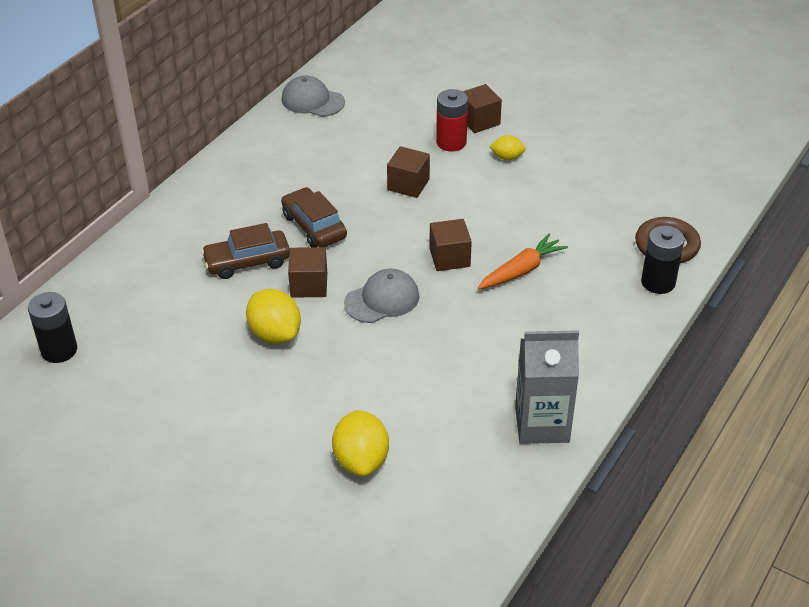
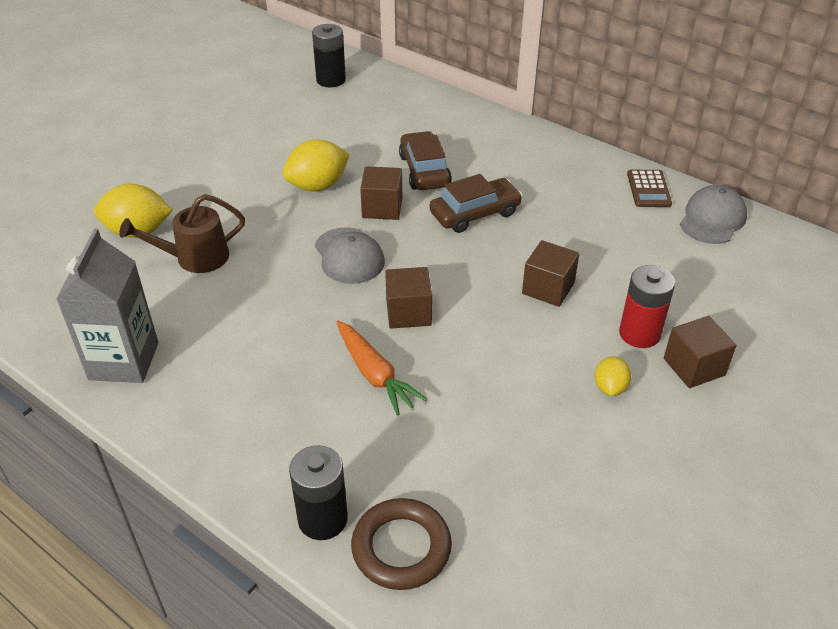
camera: 95 degrees right, 0 degrees up
(273, 130) = (648, 189): none -> brown calculator
(398, 405) = (195, 258): none -> brown watering can

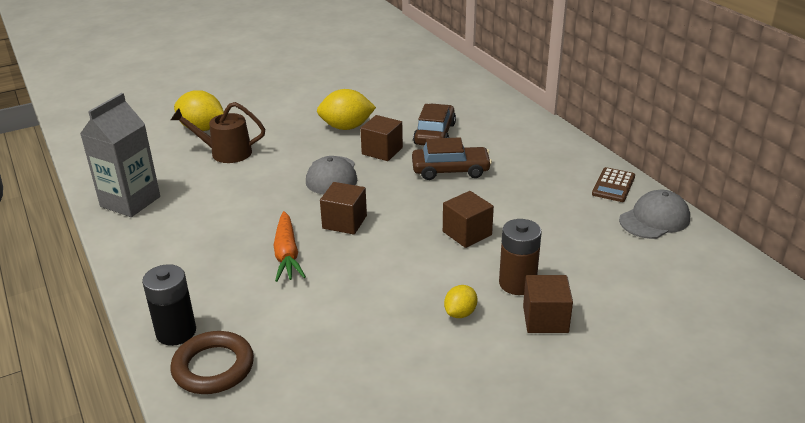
camera: 25 degrees right, 10 degrees down
(331, 80) = (413, 62): black battery -> none
(639, 334) = (517, 283): red battery -> brown battery

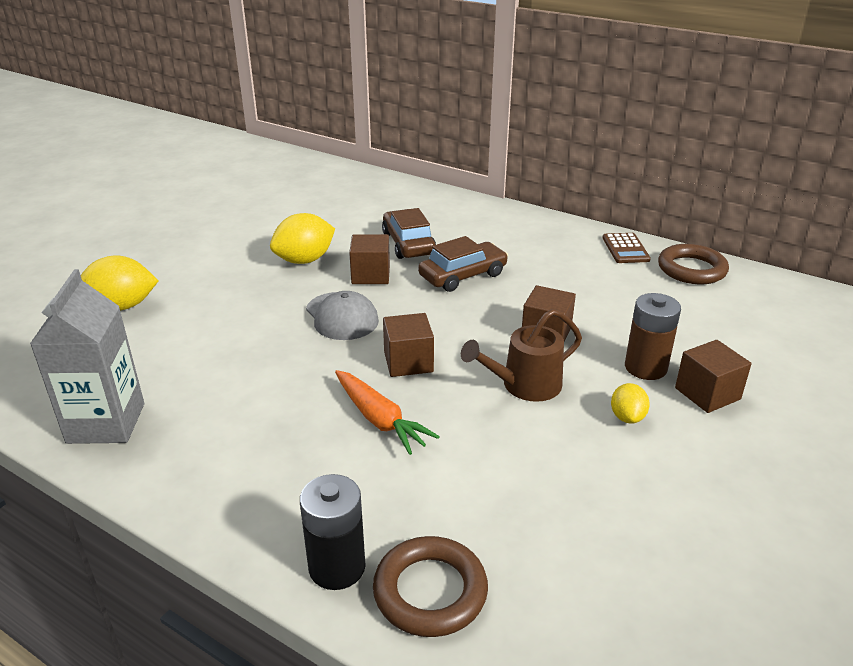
camera: 30 degrees left, 0 degrees up
(225, 153) = (183, 326): brown watering can -> brown watering can (525, 385)
(654, 219) = (691, 269): grey cap -> brown ring

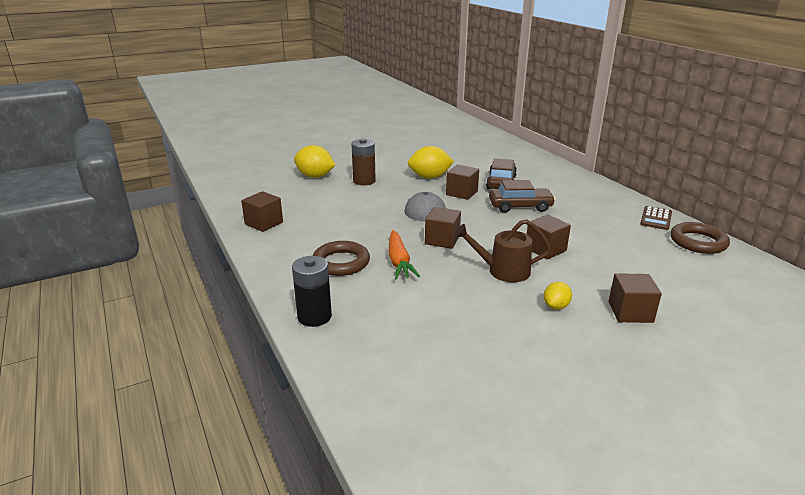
camera: 30 degrees right, 5 degrees down
(106, 423) = (264, 223): grey carton -> brown cube
(430, 591) = (351, 344): brown ring -> brown ring (341, 262)
(645, 367) = (598, 285): brown battery -> brown battery (364, 181)

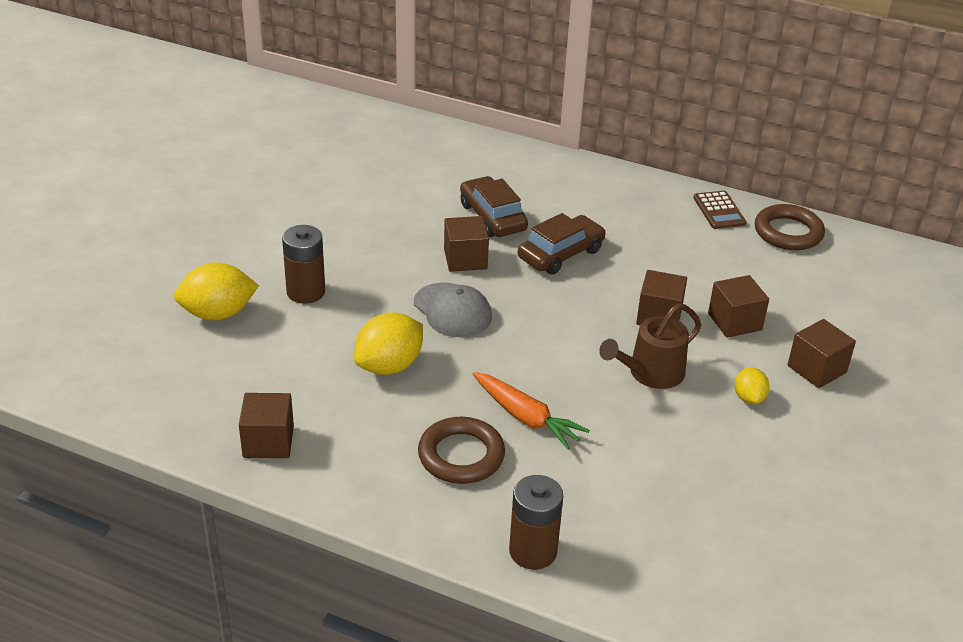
camera: 40 degrees left, 10 degrees up
(314, 316) = (533, 551): black battery -> brown battery
(429, 177) = (389, 245): yellow lemon -> yellow lemon (389, 366)
(442, 240) = (534, 357): brown cube -> brown cube (734, 322)

